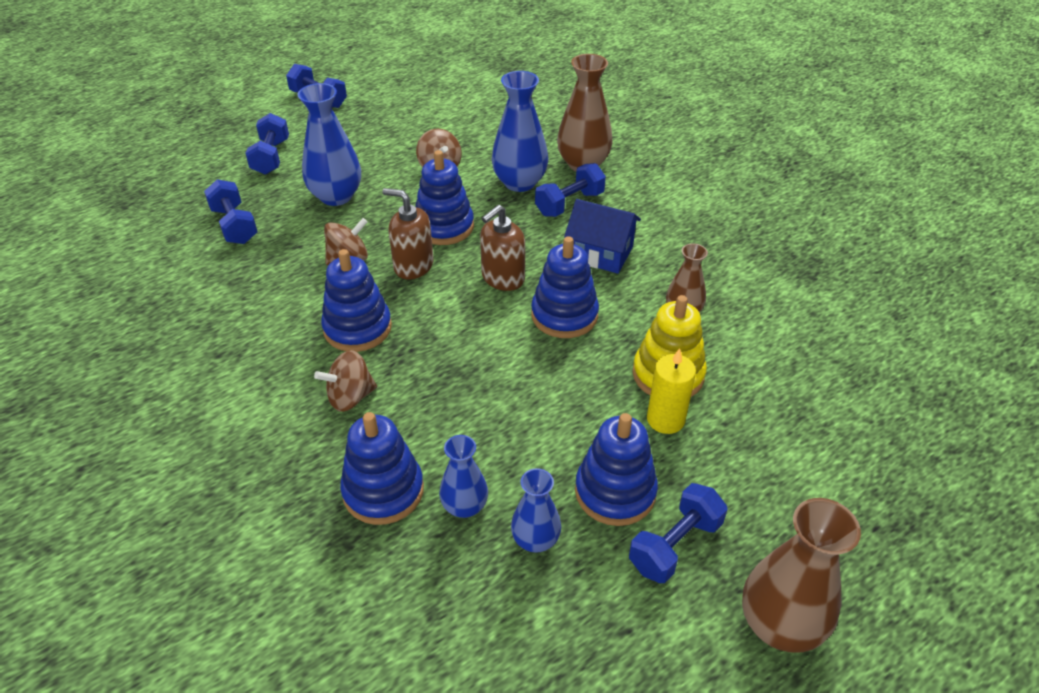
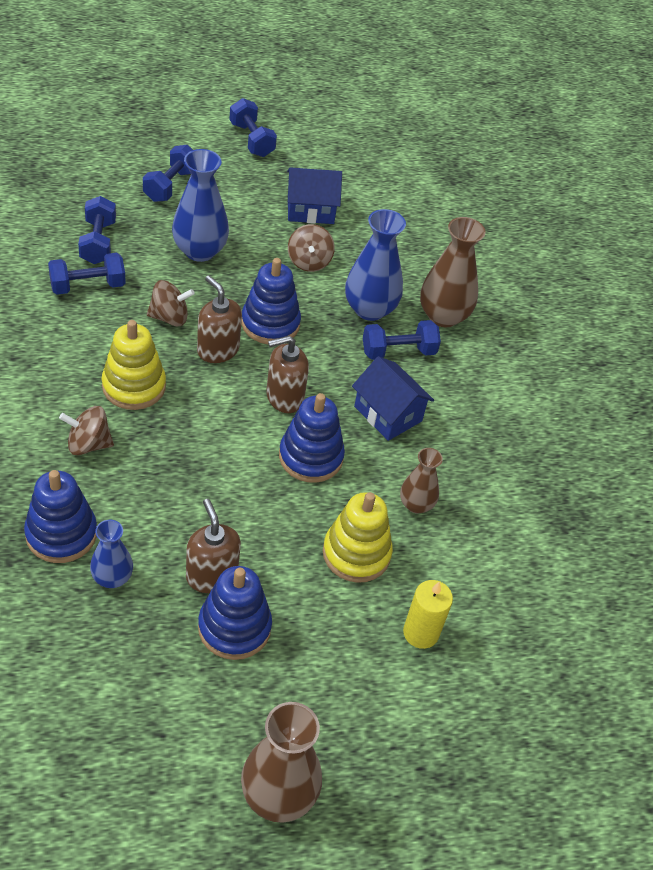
camera: 20 degrees right, 5 degrees up
(357, 328) = (134, 386): blue stacking toy -> yellow stacking toy
(410, 130) = (310, 210): none -> blue house
(535, 540) = (145, 631): blue vase -> none
(557, 456) = (211, 575): none -> brown soap dispenser
(665, 419) = (322, 590): yellow candle -> yellow candle (421, 633)
(675, 545) = (247, 693): blue dumbbell -> blue dumbbell (88, 286)

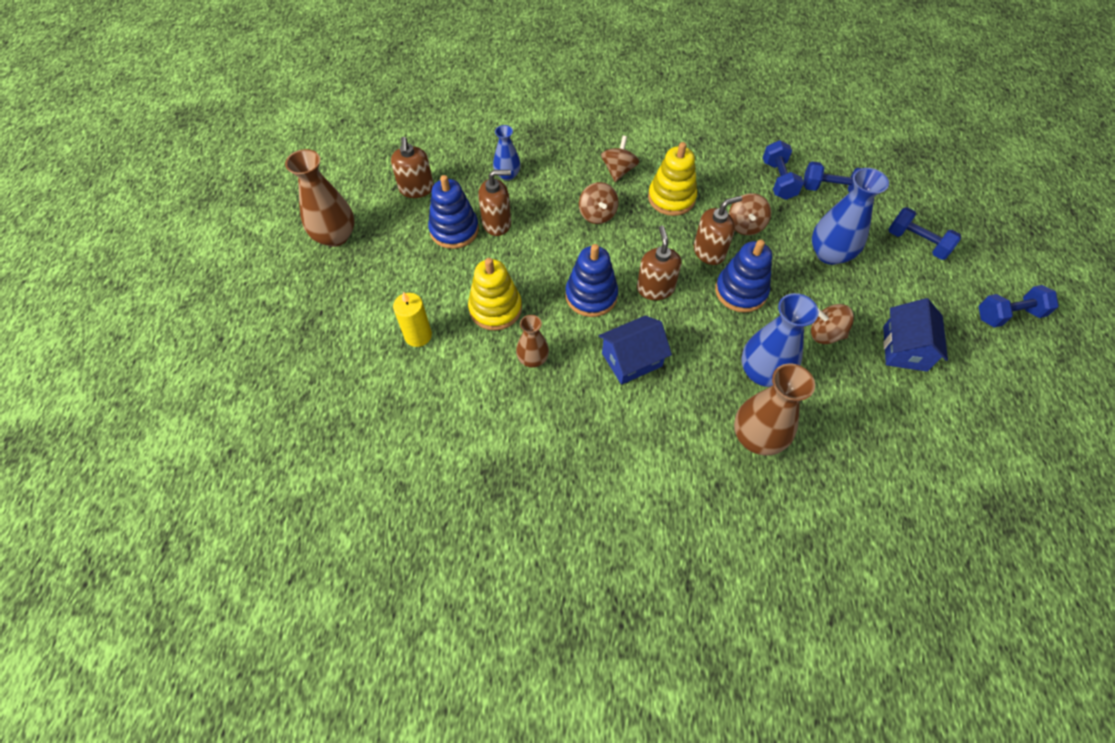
camera: 110 degrees right, 10 degrees up
(61, 534) = (546, 154): blue stacking toy -> none
(159, 699) = (416, 189): none -> brown soap dispenser
(175, 461) = (597, 214): none -> brown spinning top
(398, 352) = (707, 384): blue dumbbell -> none

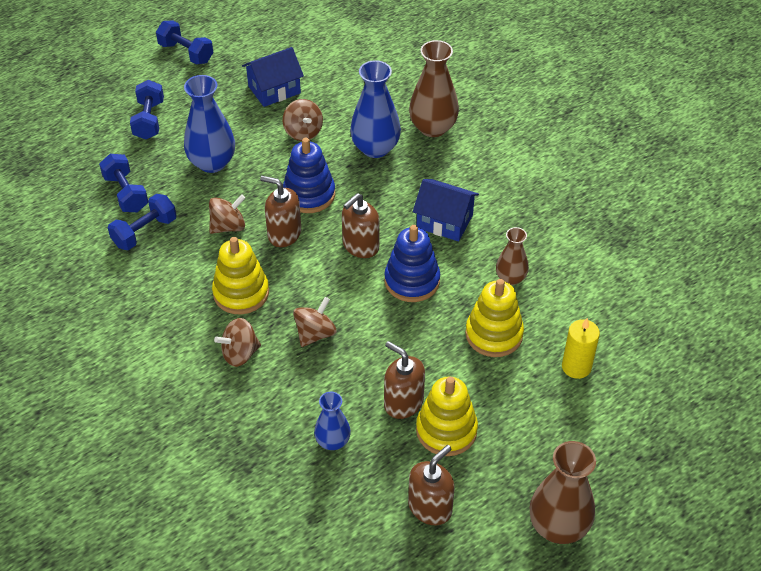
camera: 130 degrees left, 10 degrees down
(454, 230) = (446, 430): blue stacking toy -> yellow stacking toy

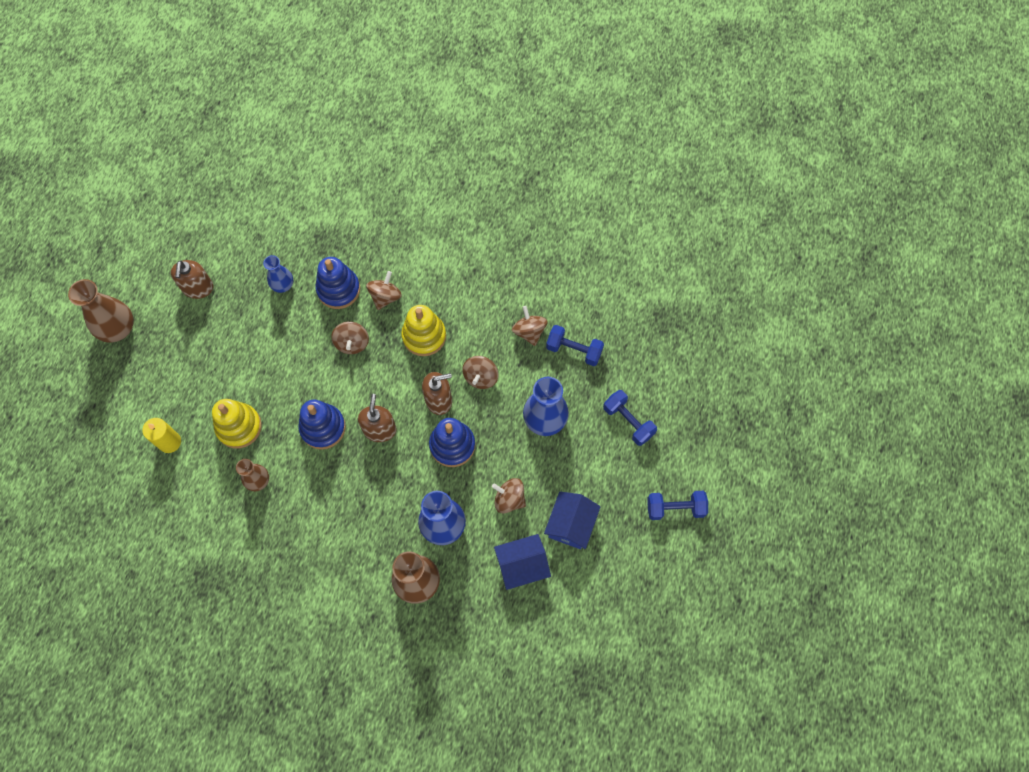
camera: 140 degrees right, 20 degrees up
(144, 232) = (529, 331): blue dumbbell -> brown spinning top
(279, 394) = (338, 289): none -> blue stacking toy
(403, 402) = (261, 338): brown soap dispenser -> none
(444, 221) = (339, 495): blue house -> blue house (522, 565)
(446, 430) = (222, 339): yellow stacking toy -> none

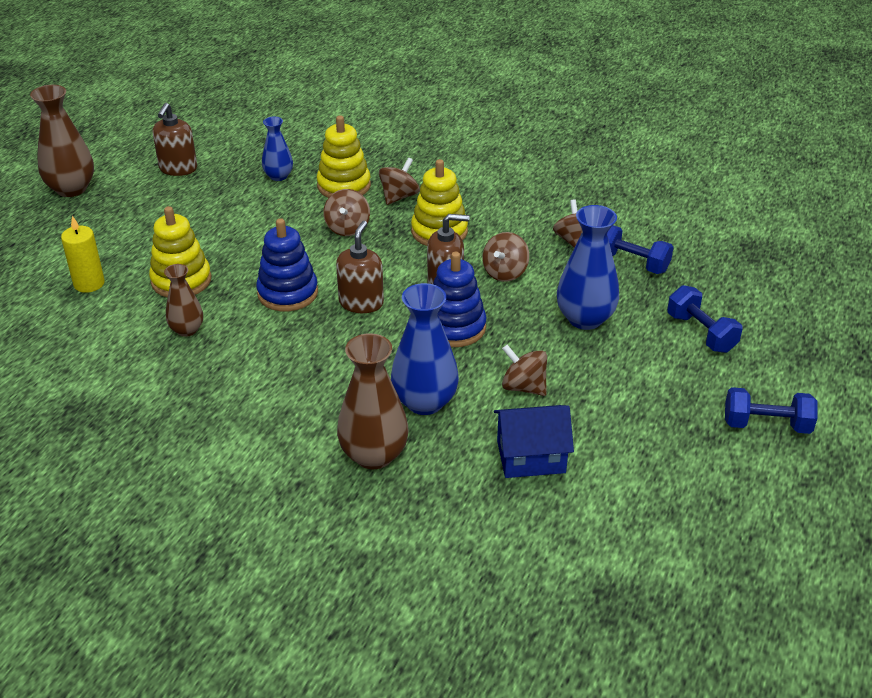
camera: 10 degrees right, 30 degrees down
(338, 289) = (344, 186): blue stacking toy -> yellow stacking toy
(571, 524) = (609, 423): blue house -> none

